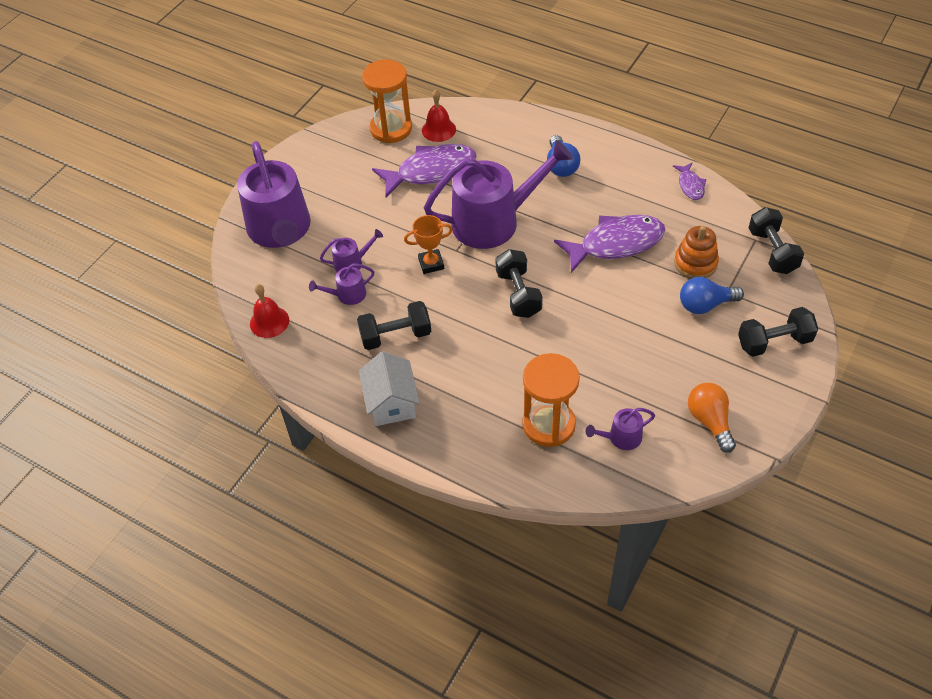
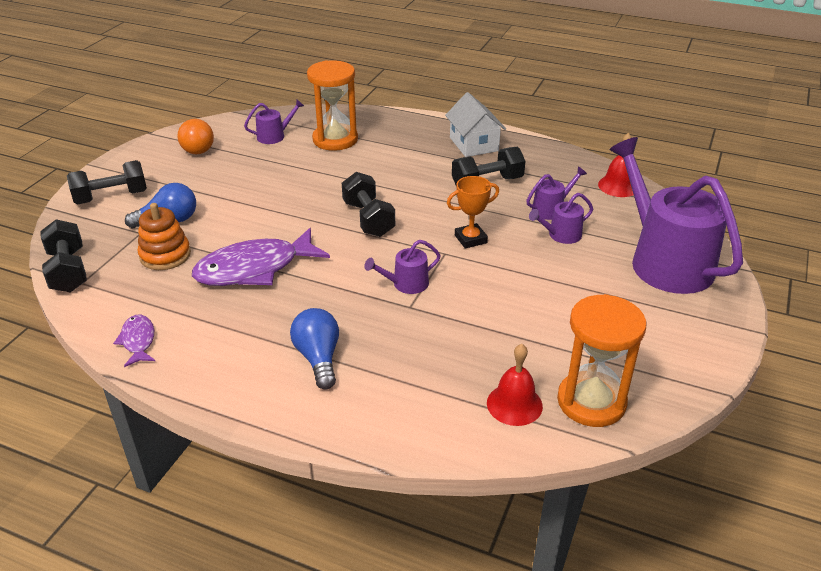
camera: 170 degrees right, 15 degrees down
(431, 171) = (505, 340): purple fish -> none
(493, 221) = (406, 284): purple watering can -> purple watering can, size x0.42

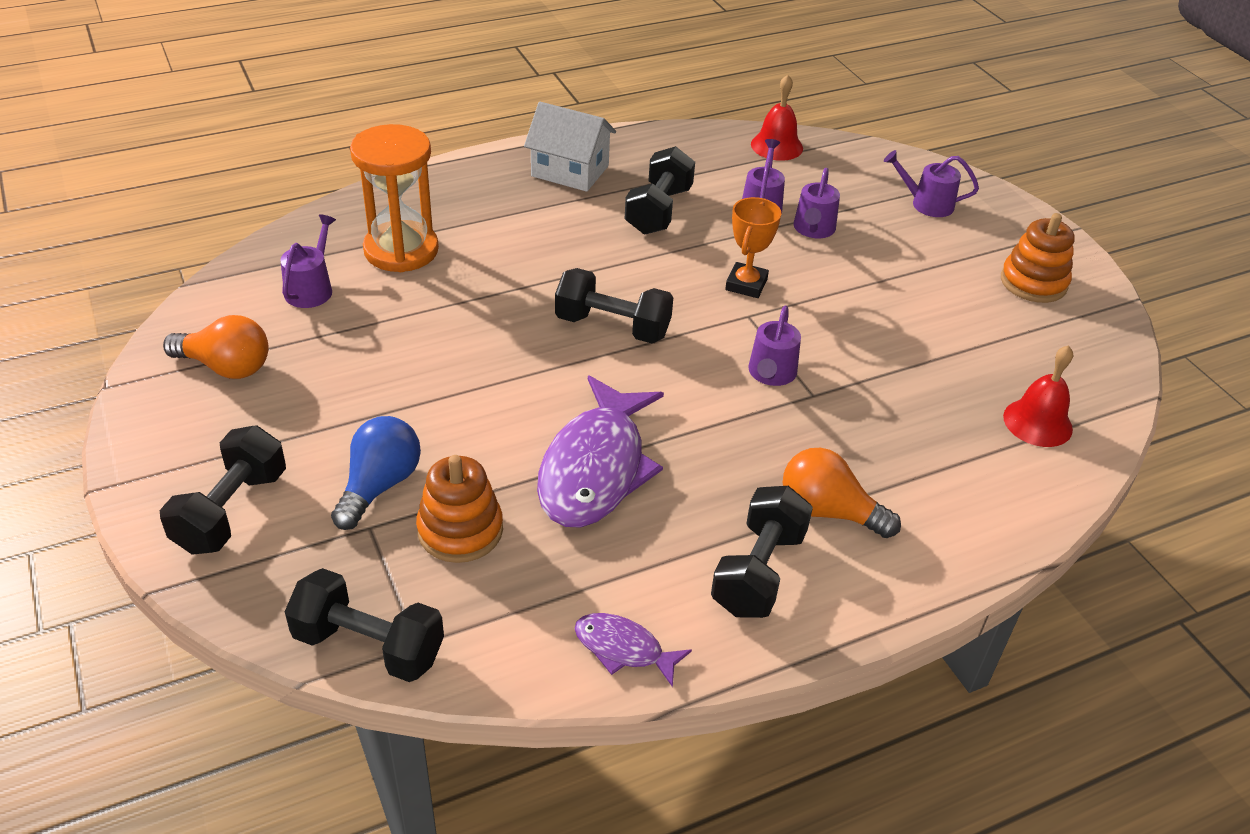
camera: 50 degrees left, 5 degrees up
(241, 356) = (758, 571): none -> black dumbbell
(318, 358) = (828, 511): blue light bulb -> orange light bulb
(591, 402) = (1077, 375): orange hourglass -> none
(660, 339) = (1033, 282): none -> orange stacking toy
(665, 261) = (927, 204): purple watering can -> purple watering can, size x0.42

